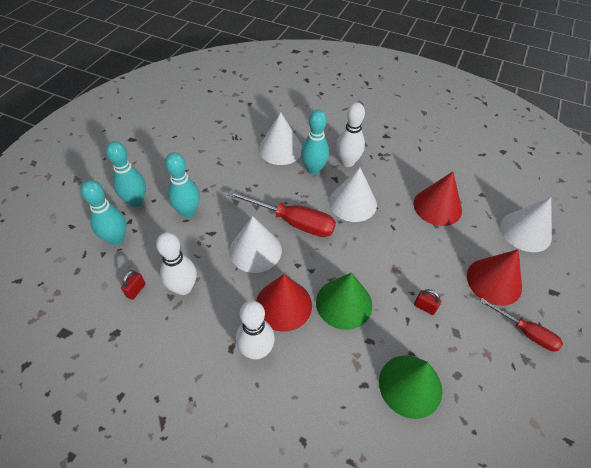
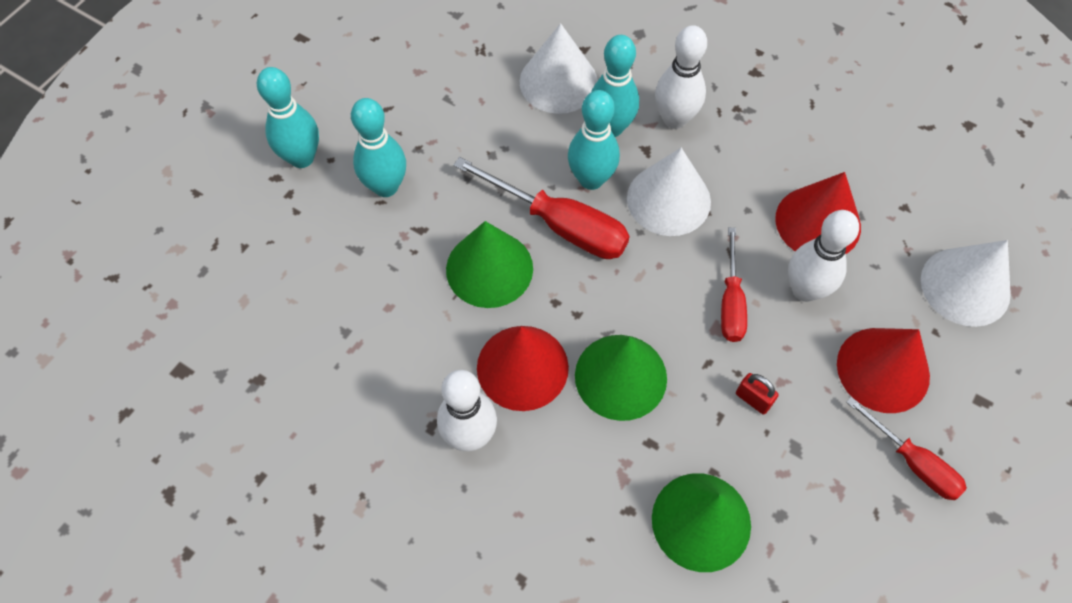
camera: 10 degrees right, 10 degrees up
(116, 238) = (266, 223): turquoise bowling pin -> turquoise bowling pin (591, 179)
(136, 290) = (292, 315): red padlock -> none
(183, 288) = (367, 319): white bowling pin -> white bowling pin (805, 290)
(255, 250) = (489, 268): white cone -> green cone
(399, 253) = (731, 302): none -> red screwdriver

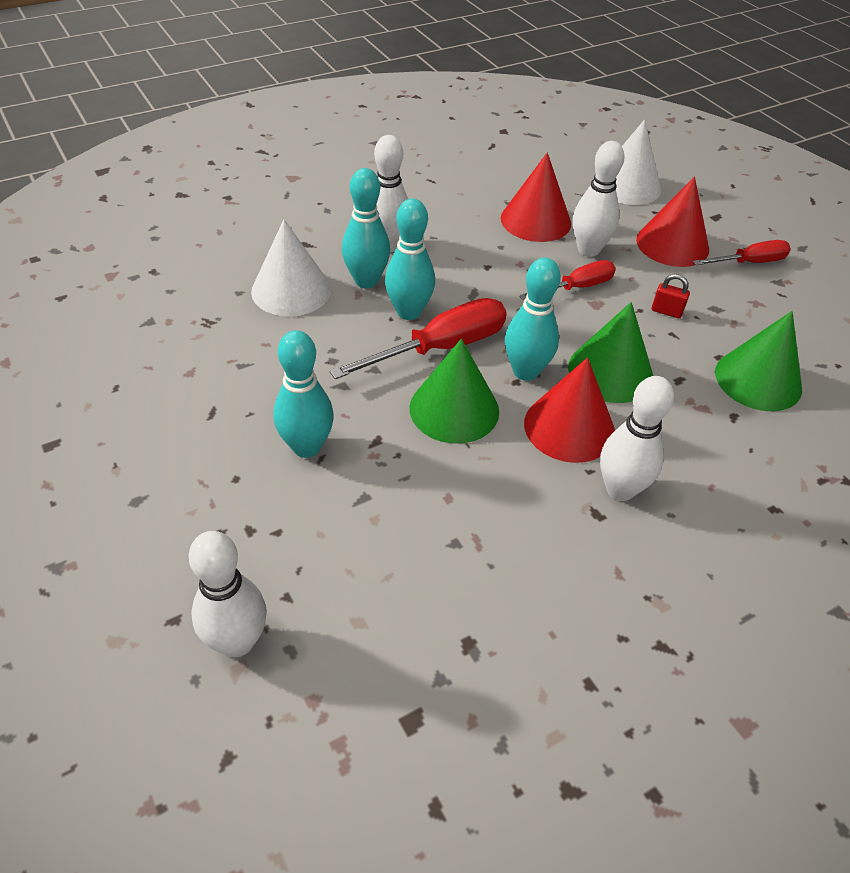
camera: 65 degrees left, 15 degrees down
(195, 237) = (237, 641): none -> white bowling pin
(302, 158) = (213, 501): turquoise bowling pin -> turquoise bowling pin (525, 371)
(668, 199) = (462, 279): white cone -> none
(731, 302) = (577, 287): red screwdriver -> red screwdriver turned 60 degrees counterclockwise
(753, 399) = (666, 311): red padlock -> red padlock turned 45 degrees clockwise

